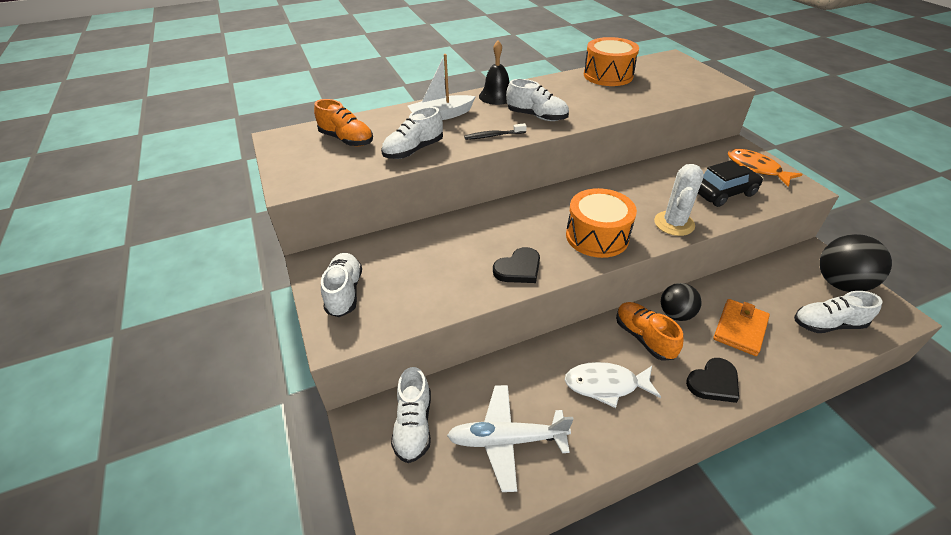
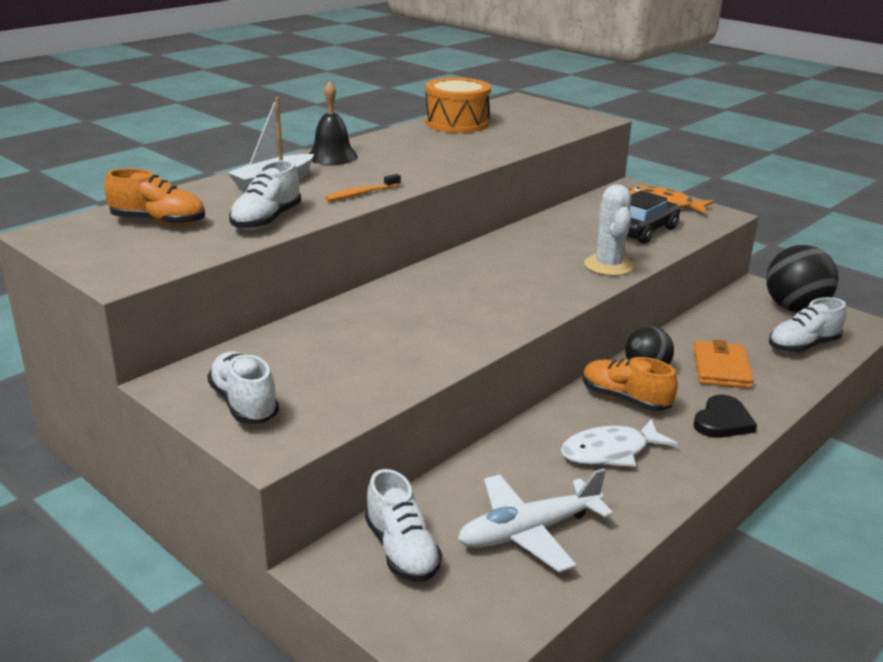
camera: 25 degrees left, 15 degrees down
(493, 136) = (361, 194): black toothbrush -> orange toothbrush
(518, 268) = (459, 337): black heart -> none
(537, 116) = (401, 170): white shoe -> none
(597, 236) = (530, 291): orange drum -> none

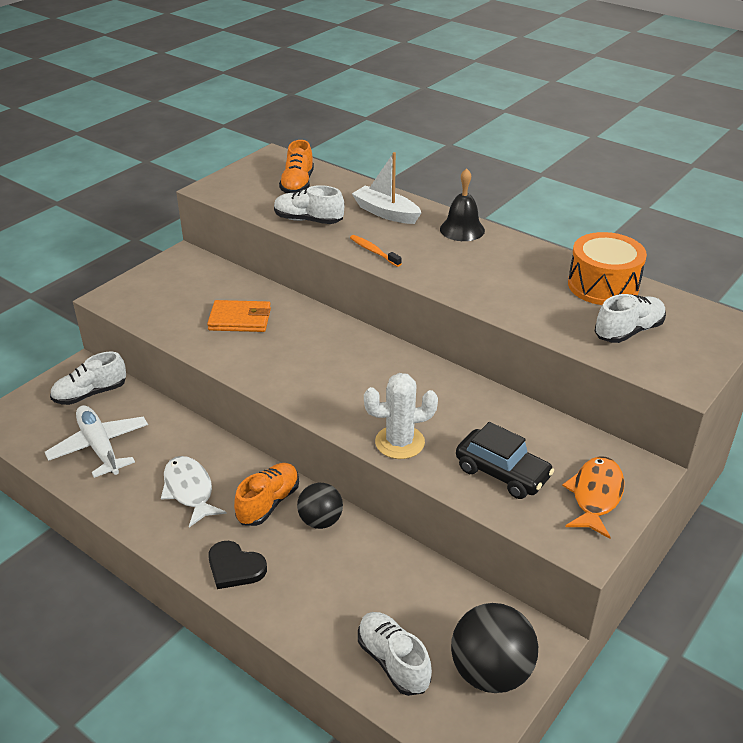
camera: 85 degrees right, 10 degrees up
(244, 404) = (158, 282): white shoe -> white shoe (628, 331)
(721, 368) = (331, 578): orange wallet -> orange wallet (240, 319)

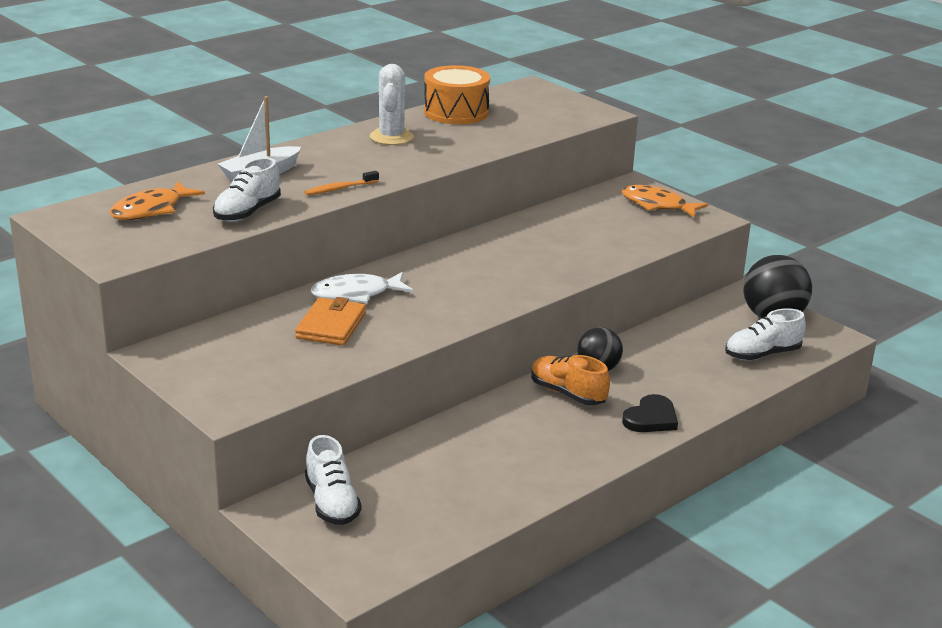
camera: 80 degrees left, 10 degrees down
(99, 447) = (442, 496): white plane -> none
(189, 490) = (536, 438): white fish -> white fish (356, 294)
(297, 184) = (151, 210): orange shoe -> orange fish
(399, 442) = (574, 267): white cactus -> white cactus (391, 137)
(462, 229) = (322, 146): black bell -> none
(502, 473) = (624, 233): black car -> none
(628, 331) = (528, 116): white shoe -> none

